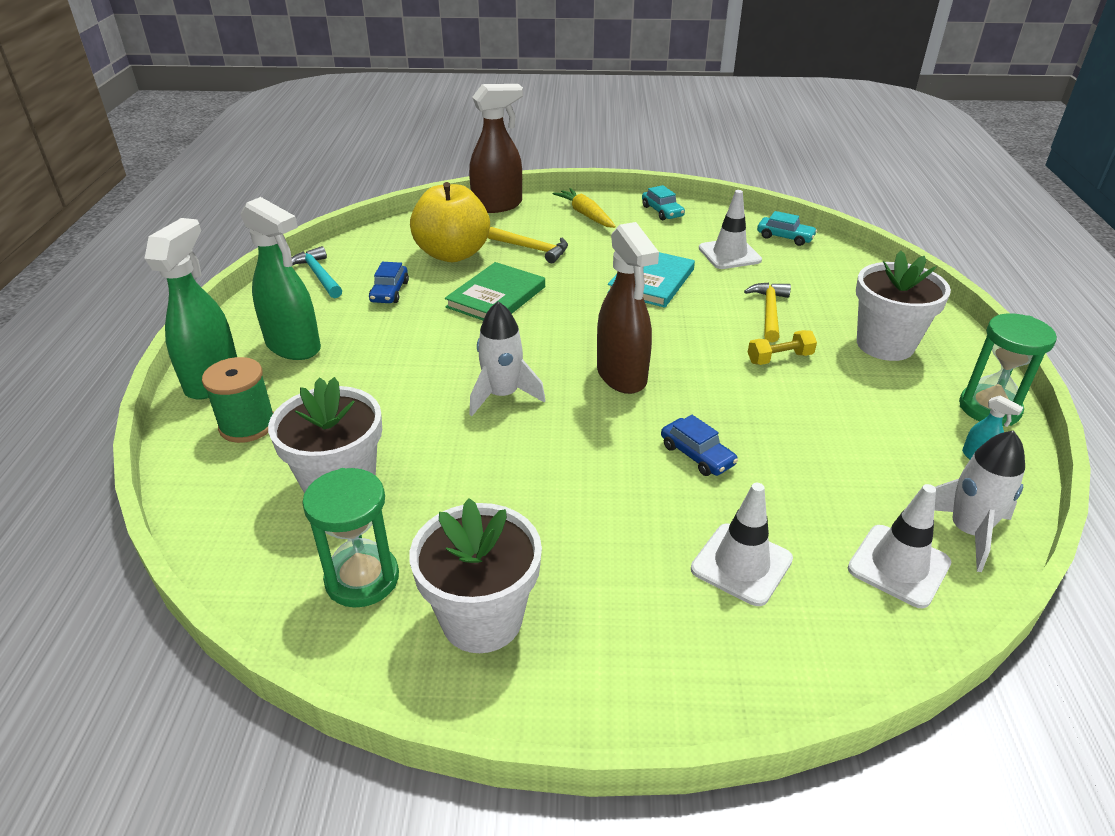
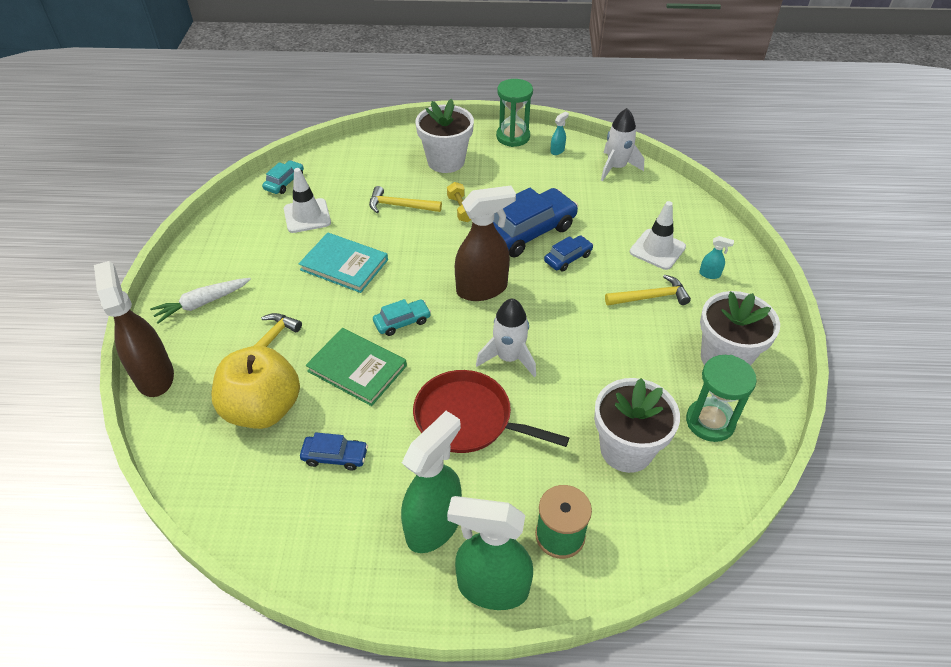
camera: 90 degrees left, 10 degrees up
(318, 275) = (287, 533): turquoise hammer -> none
(416, 365) = (468, 419): none -> red pan
(585, 215) = (202, 303): yellow carrot -> white carrot
(620, 541) = (650, 297): none -> yellow hammer
(662, 211) = (212, 249): turquoise car -> turquoise car (402, 322)
(687, 632) = (710, 274): none -> turquoise spray bottle
(747, 417) = (527, 232): none -> blue car
(898, 566) = (645, 195): white traffic cone -> none

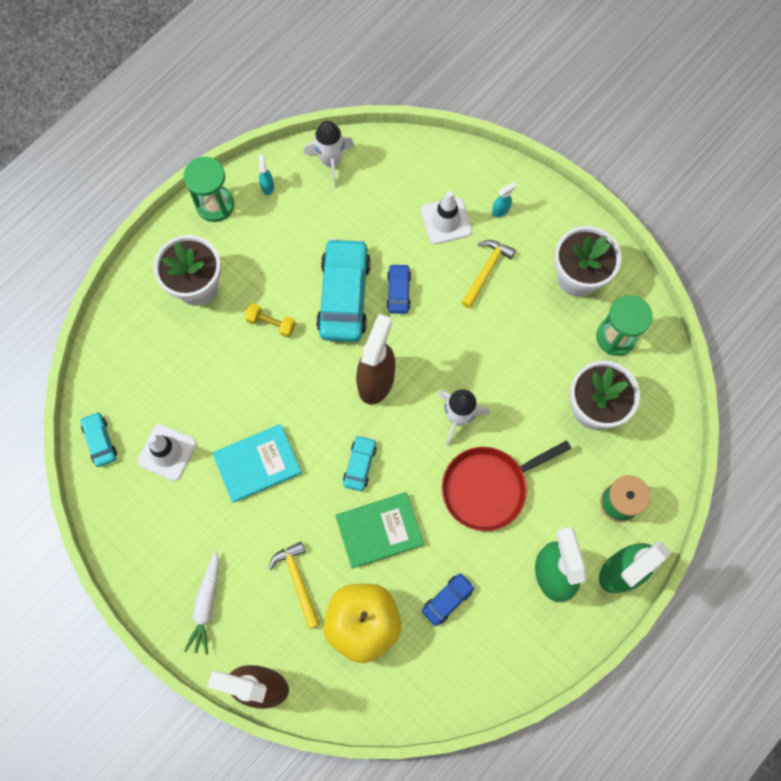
camera: 50 degrees left, 25 degrees up
(400, 206) = (223, 368): yellow hammer -> none
(527, 232) = (344, 296): blue car -> turquoise car

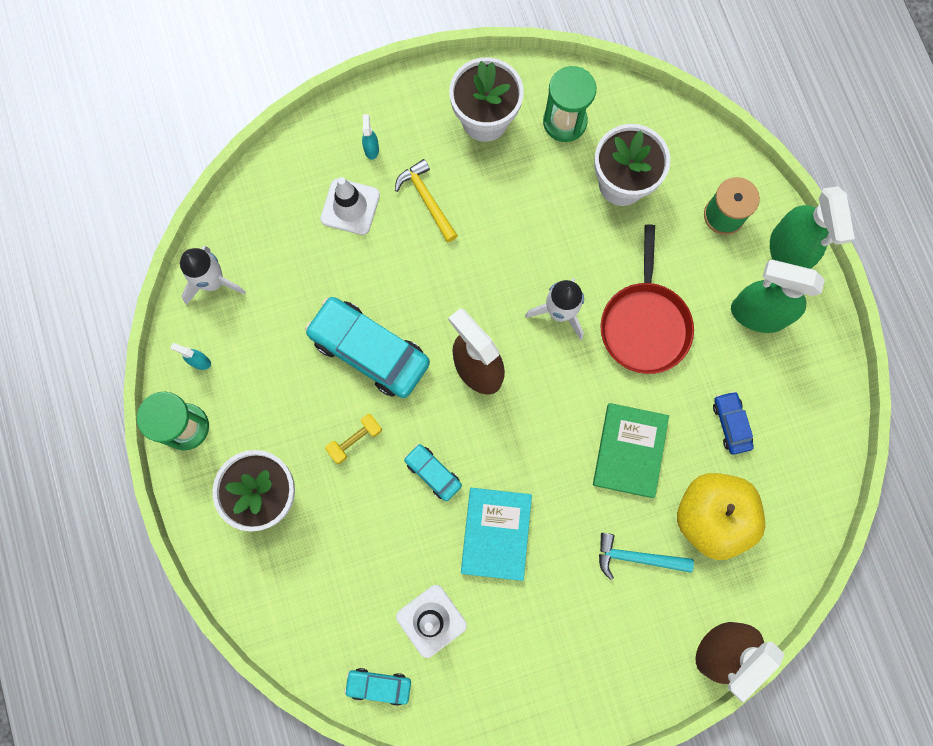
camera: 60 degrees left, 5 degrees up
(206, 605) = (612, 662): white carrot -> none
(297, 581) = (637, 557): yellow hammer -> turquoise hammer
(360, 465) = (554, 433): turquoise car -> turquoise car (433, 473)
(398, 291) = (397, 295): blue car -> none

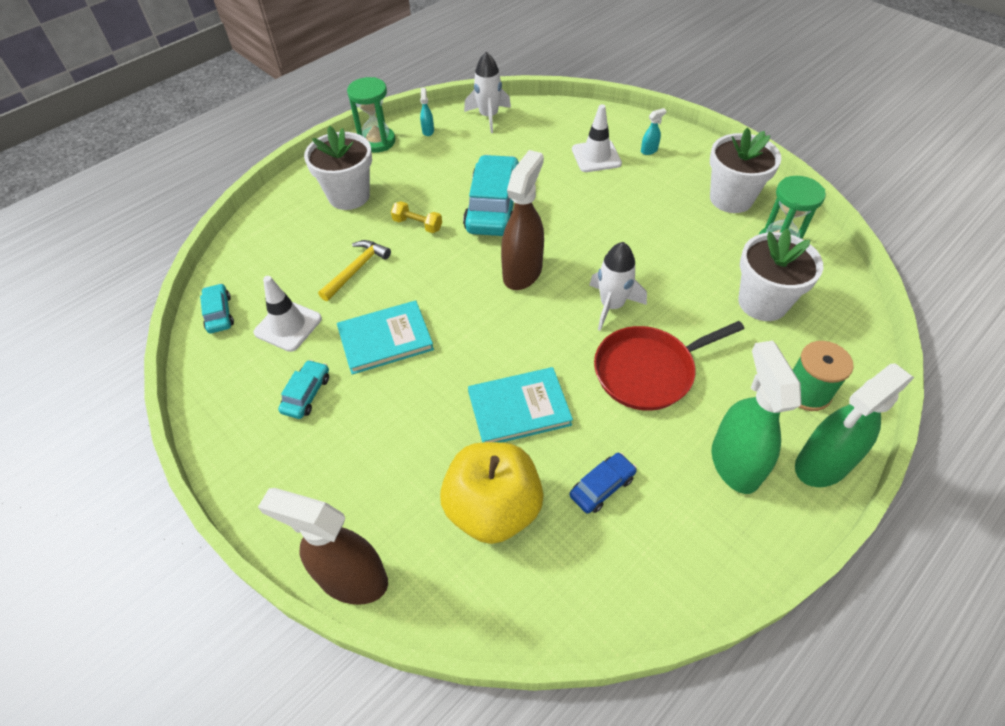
camera: 65 degrees right, 25 degrees down
(427, 200) = (637, 192): yellow hammer -> yellow hammer (356, 269)
(433, 473) = (417, 279): turquoise car -> turquoise car (306, 394)
(630, 451) = (519, 408): green book -> turquoise book
(637, 557) = (416, 457): turquoise hammer -> none

